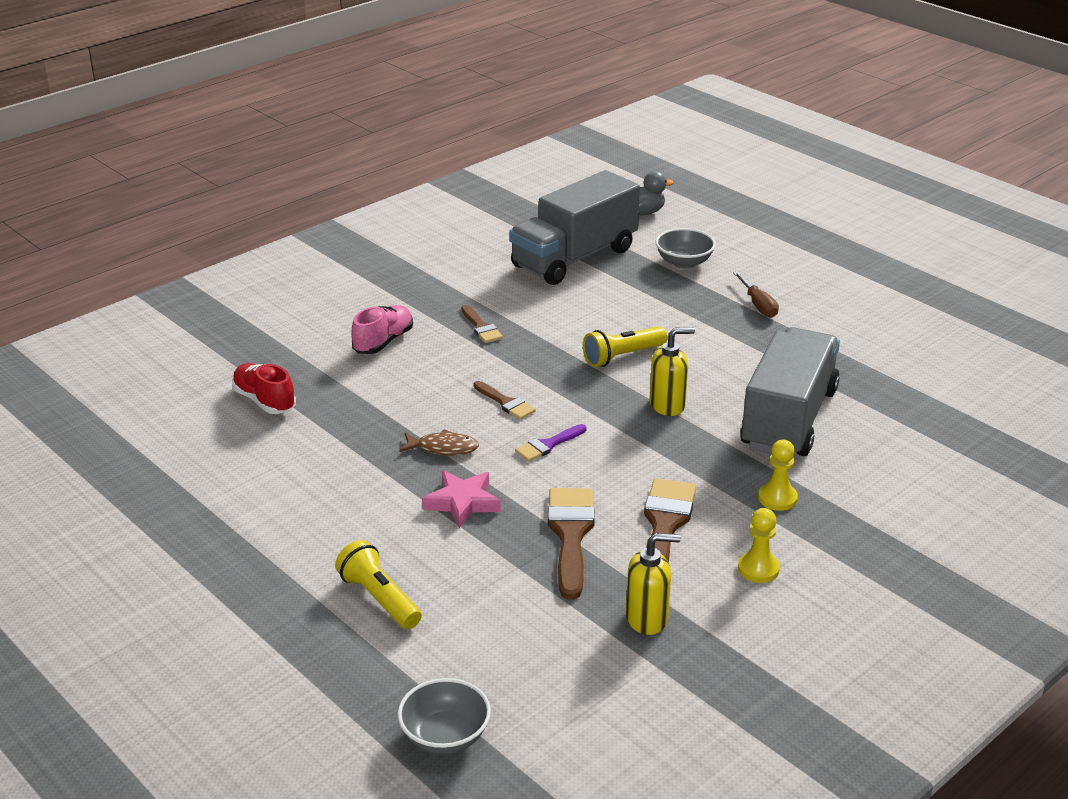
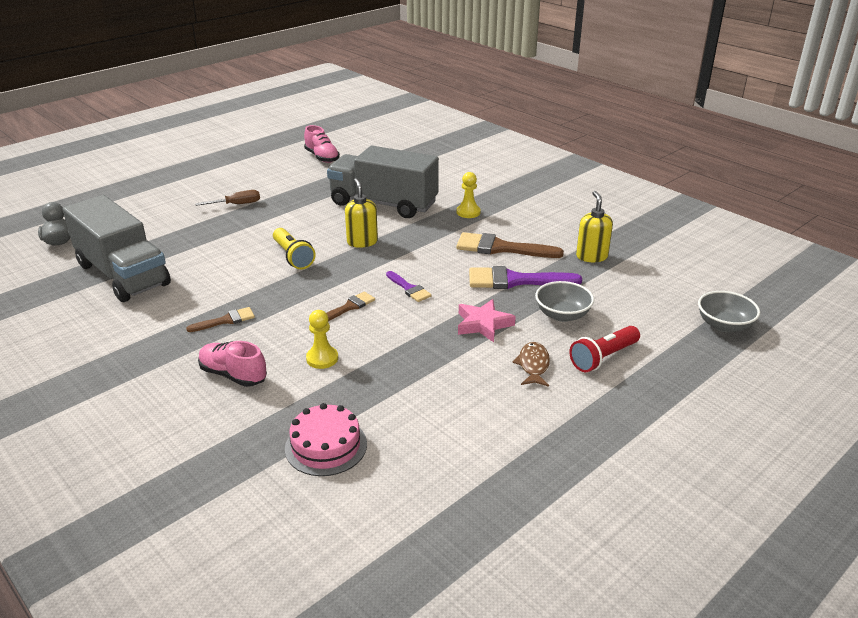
camera: 90 degrees left, 0 degrees up
(264, 401) = (326, 446): red shoe -> pink cake
(379, 599) = (603, 358): yellow flashlight -> red flashlight
(443, 448) = (412, 335): brown fish -> brown fish (533, 365)
(570, 535) = (515, 280): brown brush -> purple brush
(684, 262) = (158, 228): grey bowl -> grey bowl (562, 315)
(758, 569) = (537, 222): yellow pawn -> yellow pawn (322, 358)
(938, 358) = (322, 157): none -> pink shoe

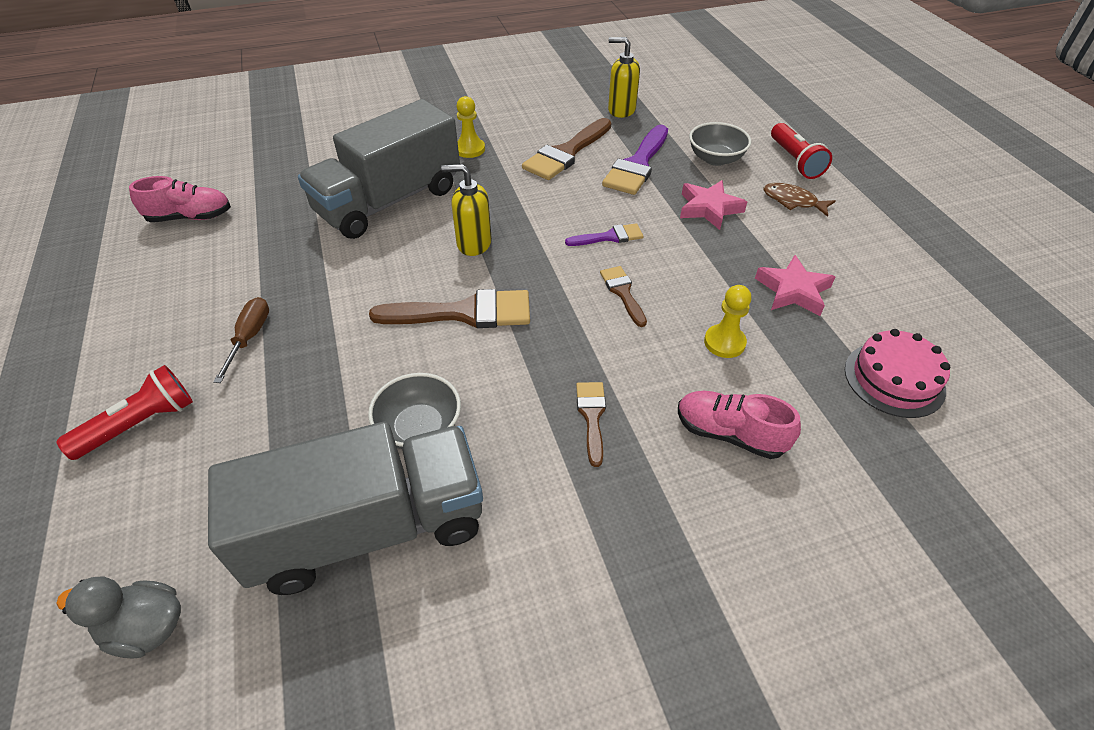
camera: 65 degrees left, 15 degrees up
(167, 200) = (140, 424): none -> red flashlight
(233, 375) = (729, 434): pink shoe -> pink shoe turned 60 degrees clockwise
(293, 257) = (464, 313): yellow flashlight -> brown brush
(403, 382) = (793, 291): none -> pink star
(724, 325) = (770, 91): grey bowl -> grey bowl (419, 428)

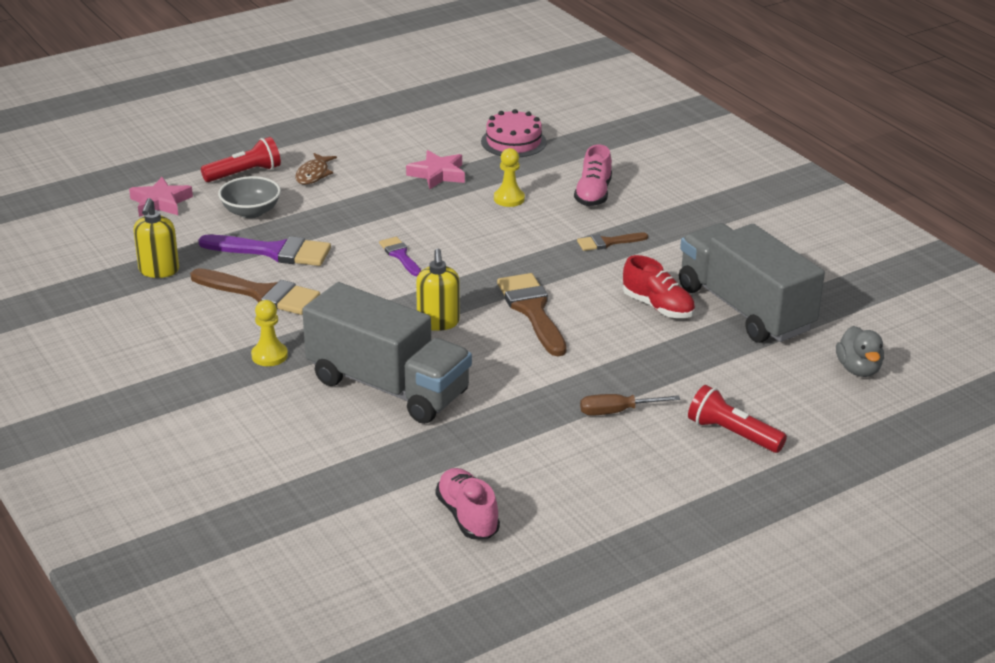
camera: 105 degrees left, 15 degrees down
(419, 428) = (658, 307): grey bowl -> red shoe
(622, 292) = (473, 242): brown brush -> none
(709, 208) = (338, 211): pink star -> pink star (161, 202)

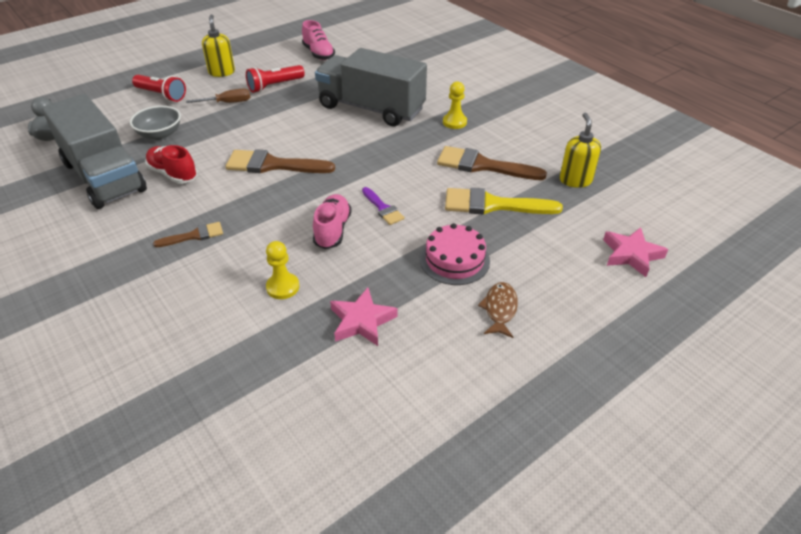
camera: 175 degrees right, 10 degrees up
(244, 173) = (575, 305): red flashlight -> red flashlight (274, 86)
(251, 212) = (537, 249): grey bowl -> grey bowl (160, 134)
(274, 252) = (492, 205): purple brush -> yellow brush
(438, 323) = (343, 151): yellow soap dispenser -> yellow soap dispenser (222, 72)
(513, 142) = (270, 395): pink cake -> pink cake (454, 260)
(532, 310) = (272, 165): brown brush -> brown brush turned 120 degrees clockwise
(593, 194) = (190, 301): pink shoe -> pink shoe (332, 230)

